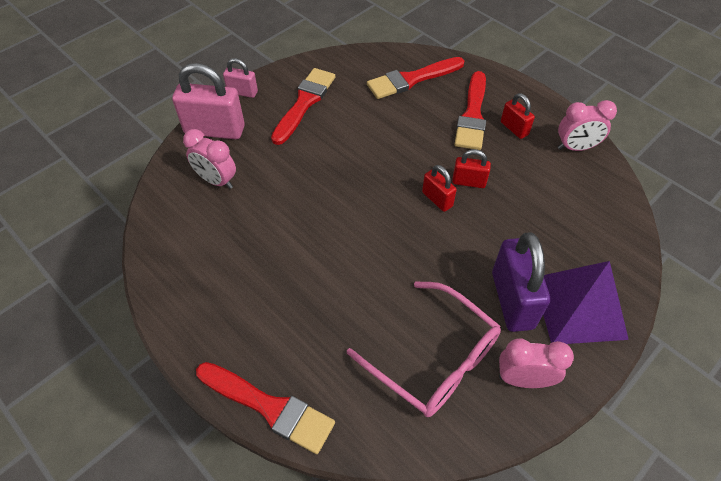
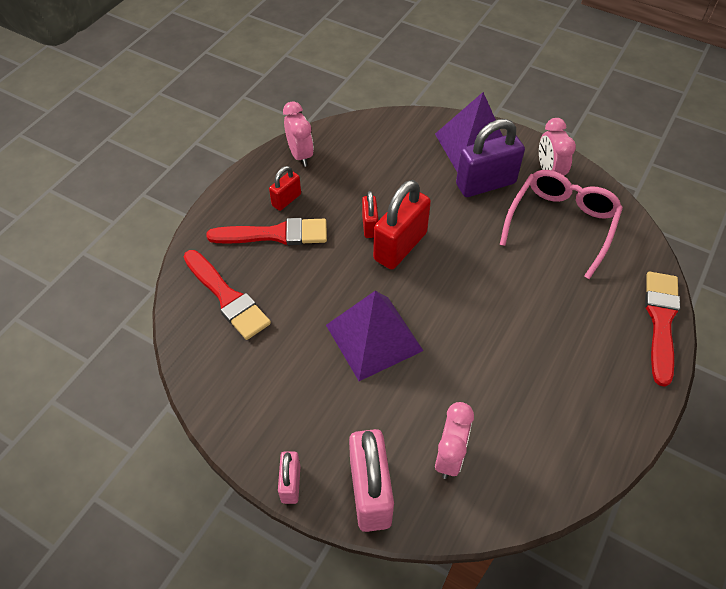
camera: 105 degrees left, 0 degrees up
(304, 103) = (294, 400): red brush -> none
(342, 159) = (374, 337): none -> purple pyramid
(437, 199) = (400, 246): red padlock -> red padlock, size x1.88

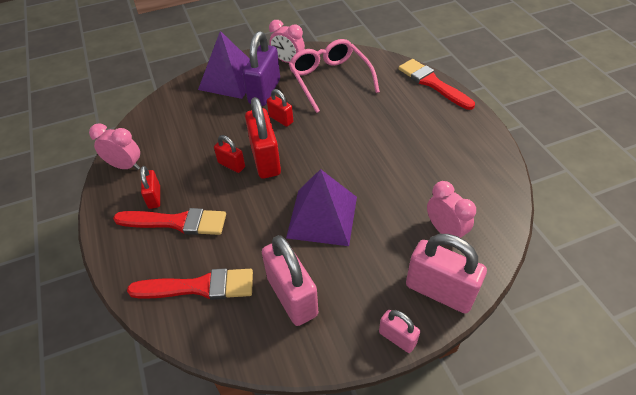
camera: 50 degrees left, 5 degrees down
(270, 371) = (292, 296): none -> pink padlock
(275, 234) = (176, 222): red brush -> red brush turned 60 degrees clockwise
(462, 222) = (281, 119): none -> red padlock

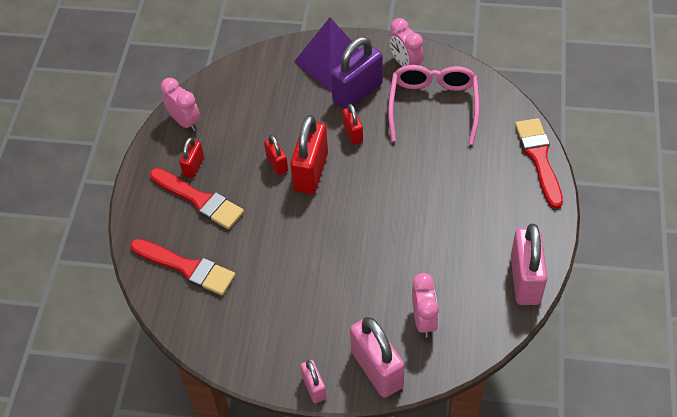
camera: 30 degrees right, 5 degrees up
(292, 296) = (254, 312): pink padlock -> pink padlock (525, 280)
(322, 216) = (324, 254): purple pyramid -> none

